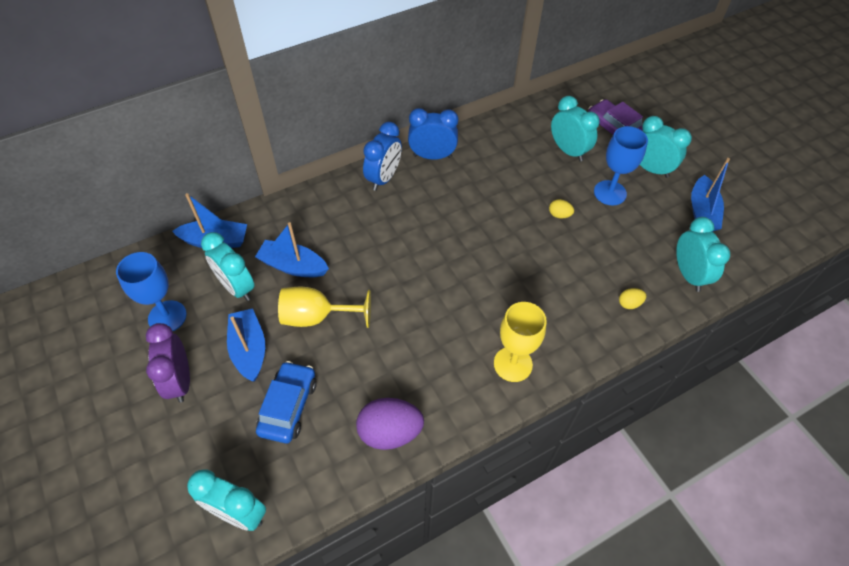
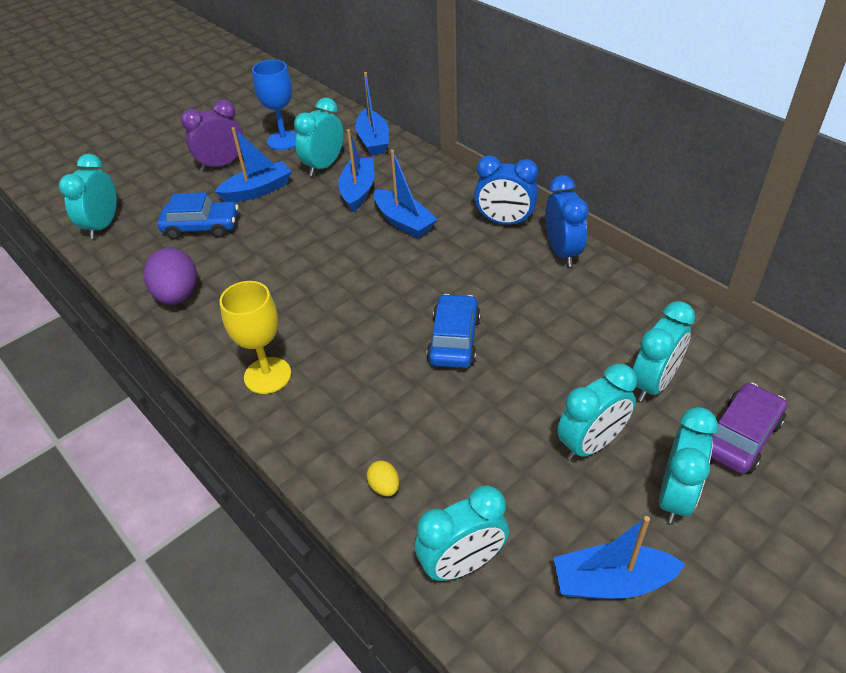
camera: 80 degrees right, 10 degrees down
(316, 317) = (301, 219): yellow goblet -> none
(355, 241) = (404, 222): none -> blue boat
(505, 238) = (454, 340): none -> blue car
(559, 215) = (518, 389): yellow egg -> none
(610, 193) = (591, 444): blue goblet -> turquoise clock

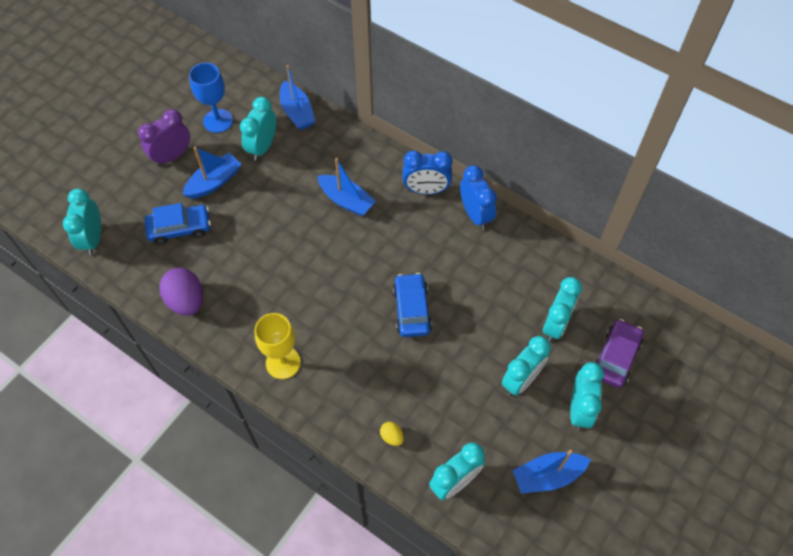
camera: 15 degrees left, 15 degrees up
(358, 191) = (300, 172): blue boat -> none

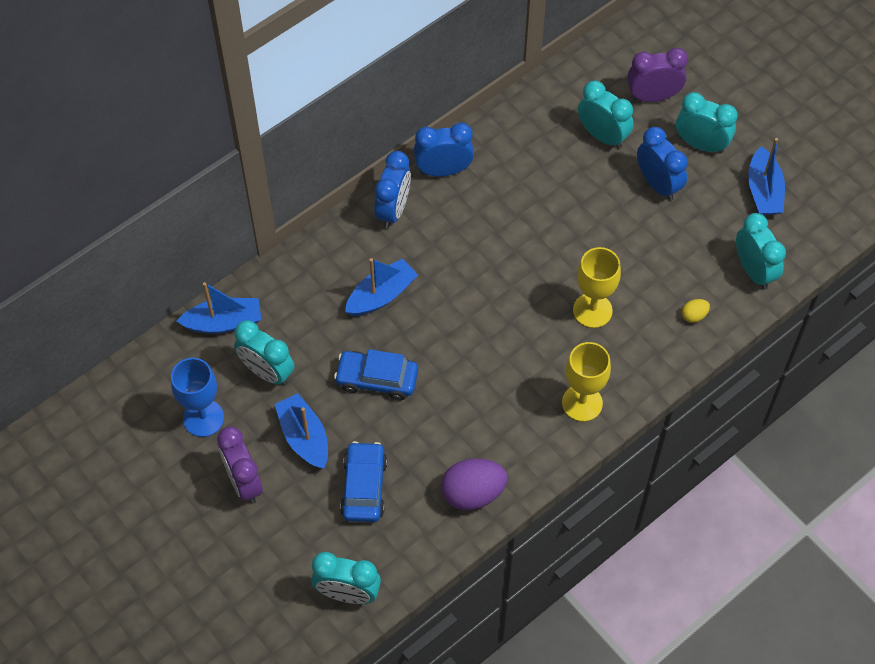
camera: 75 degrees left, 0 degrees up
(374, 352) = (592, 310): none -> yellow goblet
(411, 309) = (549, 262): blue car -> blue car (377, 379)
(521, 380) = (658, 184): turquoise clock -> blue clock
(615, 357) = (653, 96): purple car -> purple clock

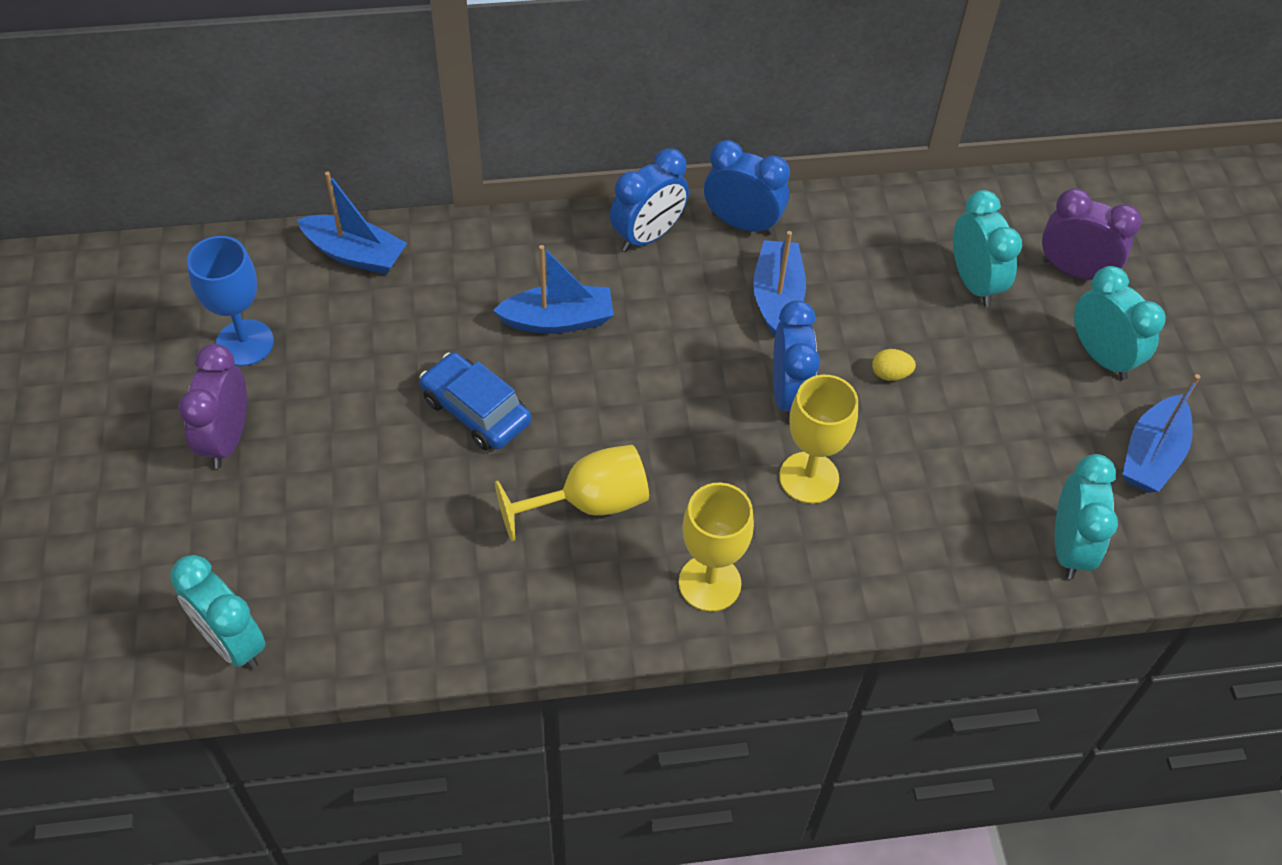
camera: 30 degrees right, 5 degrees down
(267, 372) = (357, 333): turquoise clock -> none
(304, 437) = (337, 428): blue boat -> blue boat (777, 296)
(364, 487) = (357, 526): blue car -> none
(473, 493) = (482, 613): purple egg -> none
(484, 396) = (590, 503): none -> yellow goblet
(658, 184) = (1007, 374): blue clock -> blue clock (788, 394)
(694, 315) = (943, 558): yellow egg -> yellow egg (890, 374)

